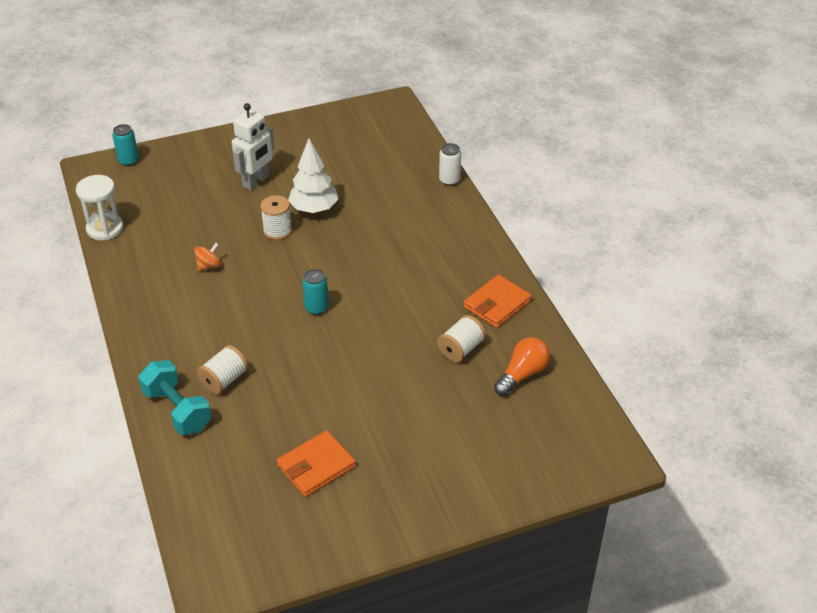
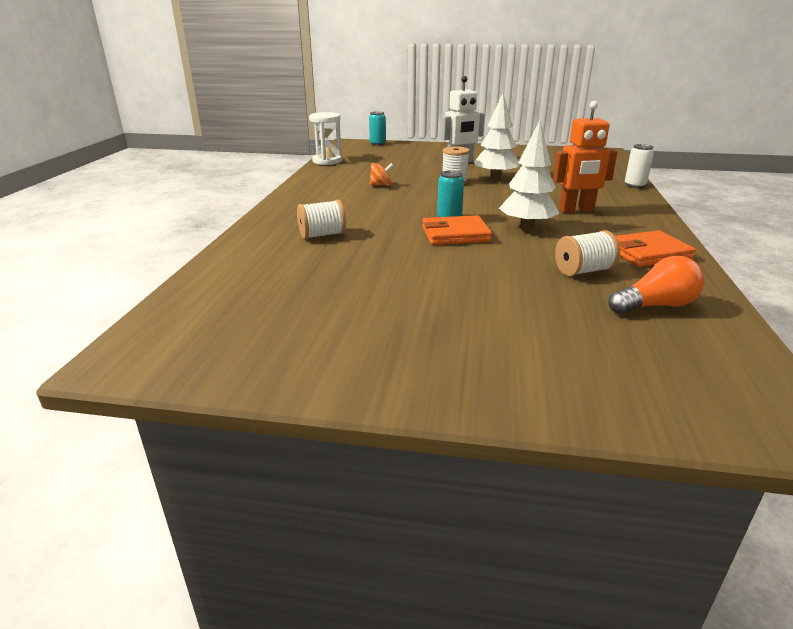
camera: 30 degrees right, 15 degrees down
(177, 410) = (262, 240): turquoise dumbbell -> none
(316, 466) = (342, 306): orange wallet -> orange wallet (455, 234)
(390, 298) = (527, 227): none -> white tree
(418, 252) = (576, 211): none -> orange robot

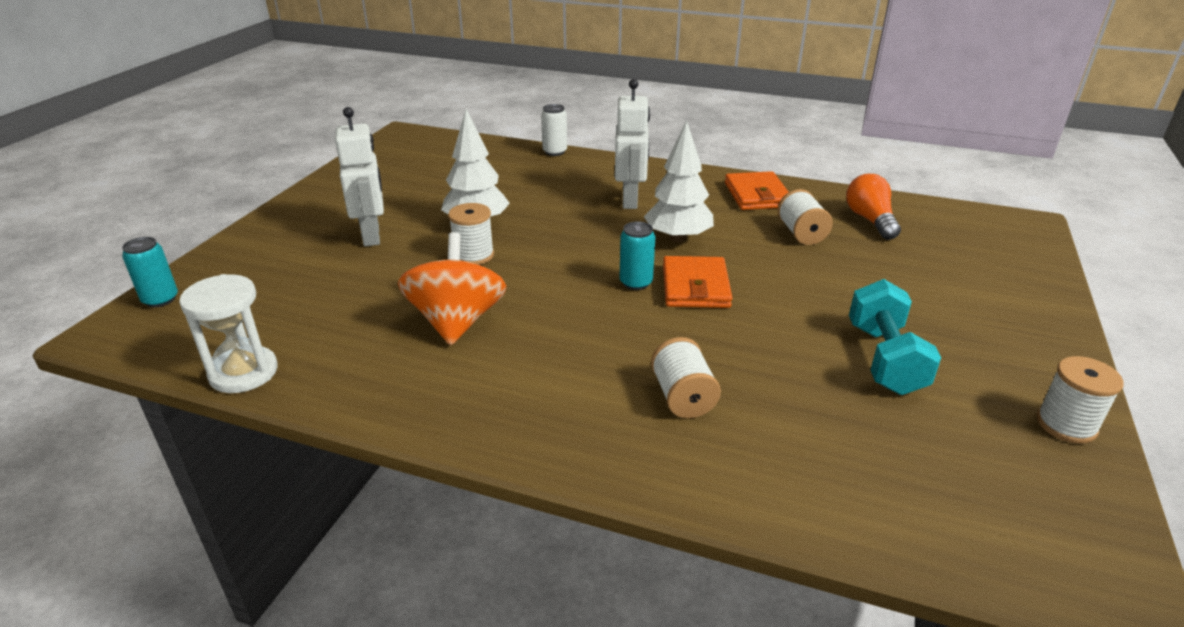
camera: 80 degrees left, 5 degrees up
(303, 373) = (1066, 425): none -> white spool
(381, 185) = (457, 322): orange spinning top -> orange spinning top, size x2.13
(383, 297) = (885, 359): none -> turquoise dumbbell
(576, 211) = (630, 200): orange robot -> white robot

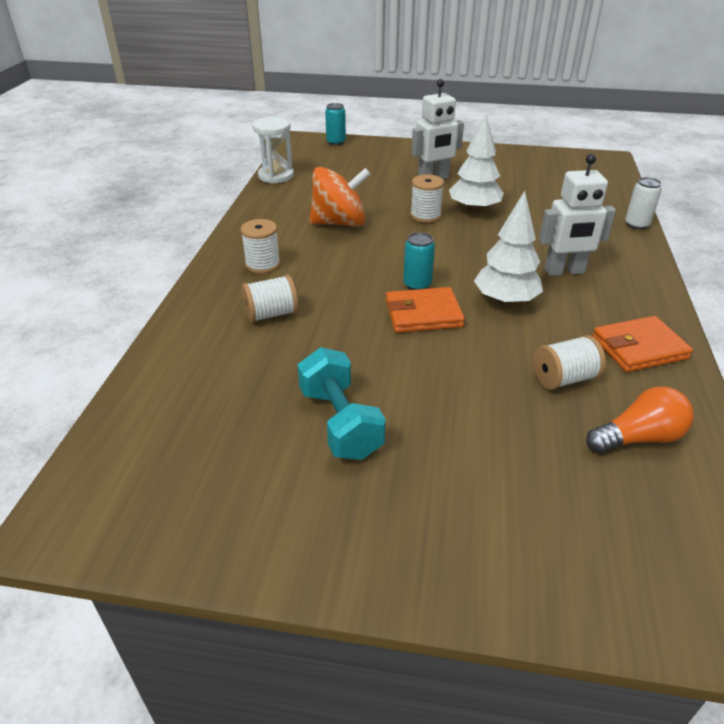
camera: 80 degrees right, 5 degrees up
(885, 359) = (340, 423): turquoise dumbbell -> turquoise dumbbell turned 75 degrees clockwise
(1066, 425) = (254, 544): white spool -> white spool (263, 264)

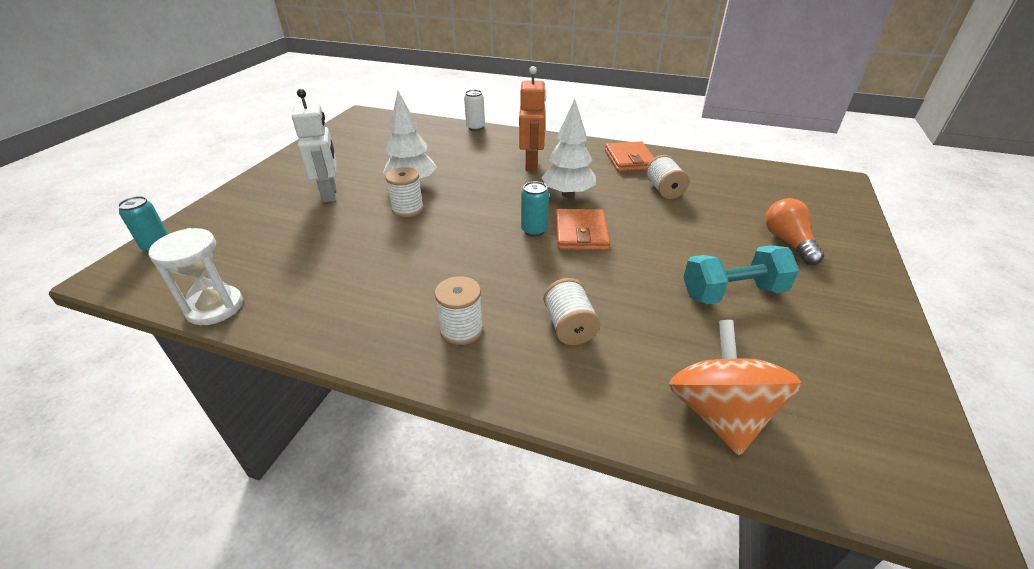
camera: 80 degrees left, 0 degrees up
(339, 223) = (390, 263): orange spinning top -> orange spinning top (719, 413)
(564, 271) = (532, 164): white robot -> orange robot
(638, 438) = (717, 179): orange light bulb -> orange light bulb (788, 242)

